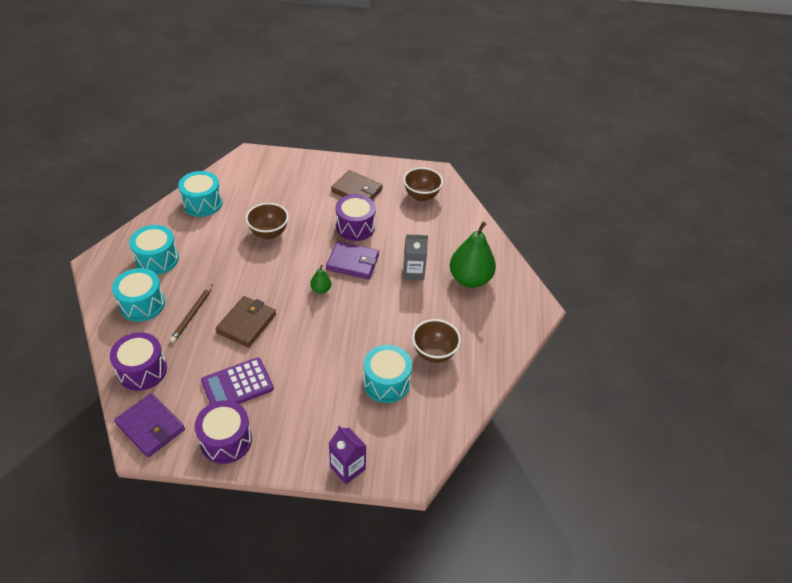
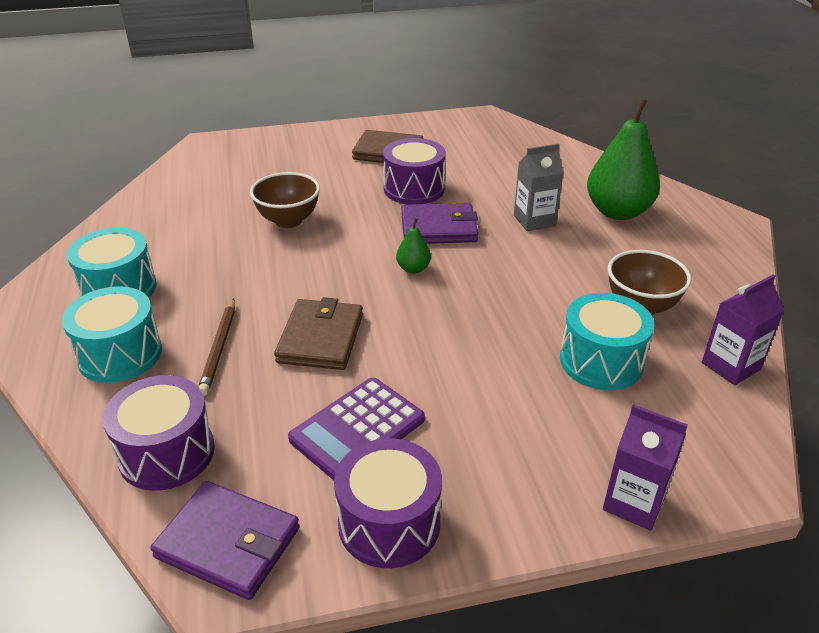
camera: 15 degrees left, 10 degrees down
(202, 203) = (162, 207): turquoise drum -> none
(421, 196) = (481, 141): brown bowl -> none
(456, 407) = (730, 366): none -> purple carton

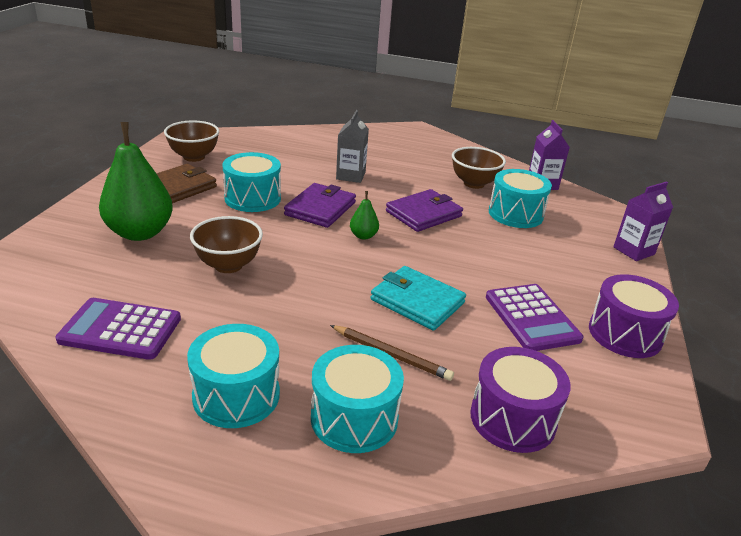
camera: 65 degrees left, 5 degrees down
(166, 213) = (120, 329): none -> purple calculator
(228, 543) = (623, 409): purple wallet -> purple wallet (423, 214)
(321, 338) = (417, 301): brown wallet -> turquoise wallet
(414, 189) = (252, 198): purple drum -> turquoise drum
(453, 136) = (194, 157): none -> brown bowl
(618, 212) = (370, 150): green pear -> green pear (140, 233)

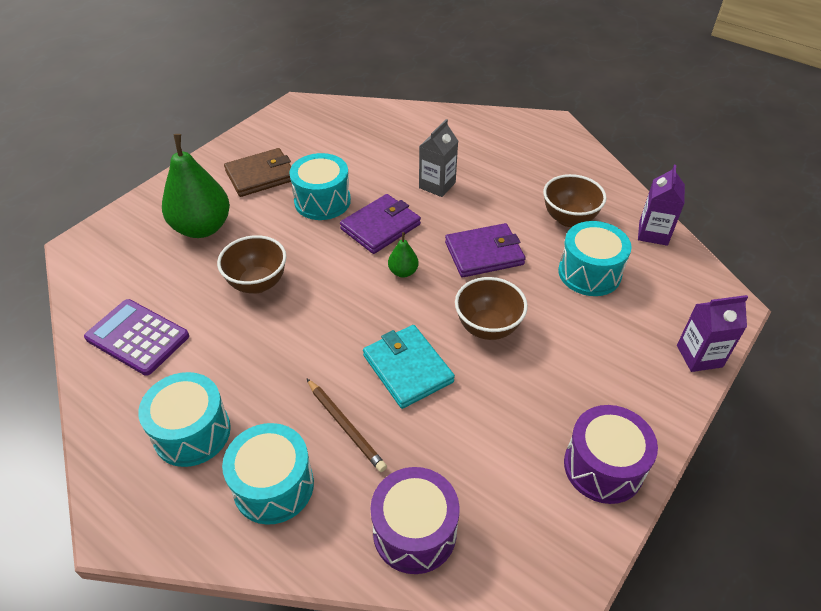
camera: 25 degrees right, 15 degrees up
(194, 157) = (295, 135): brown bowl -> brown bowl (487, 327)
(531, 318) = (512, 419): purple calculator -> none

